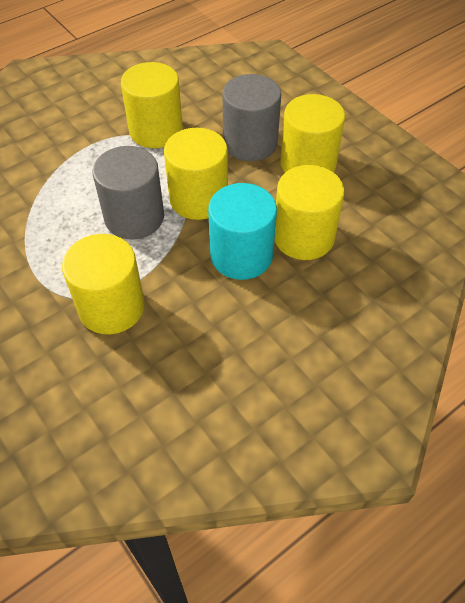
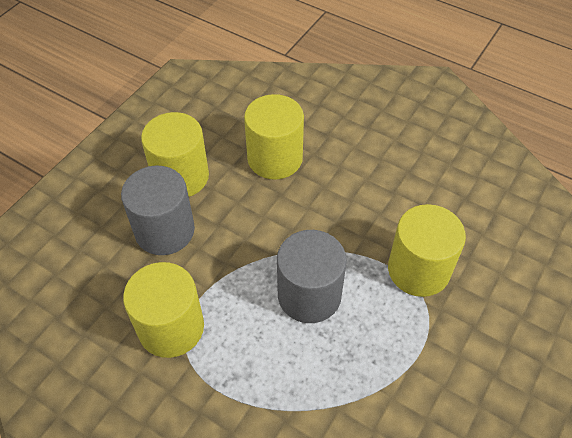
camera: 110 degrees left, 0 degrees up
(198, 199) = (261, 249): yellow cylinder -> none
(241, 255) = (315, 195): turquoise cylinder -> none

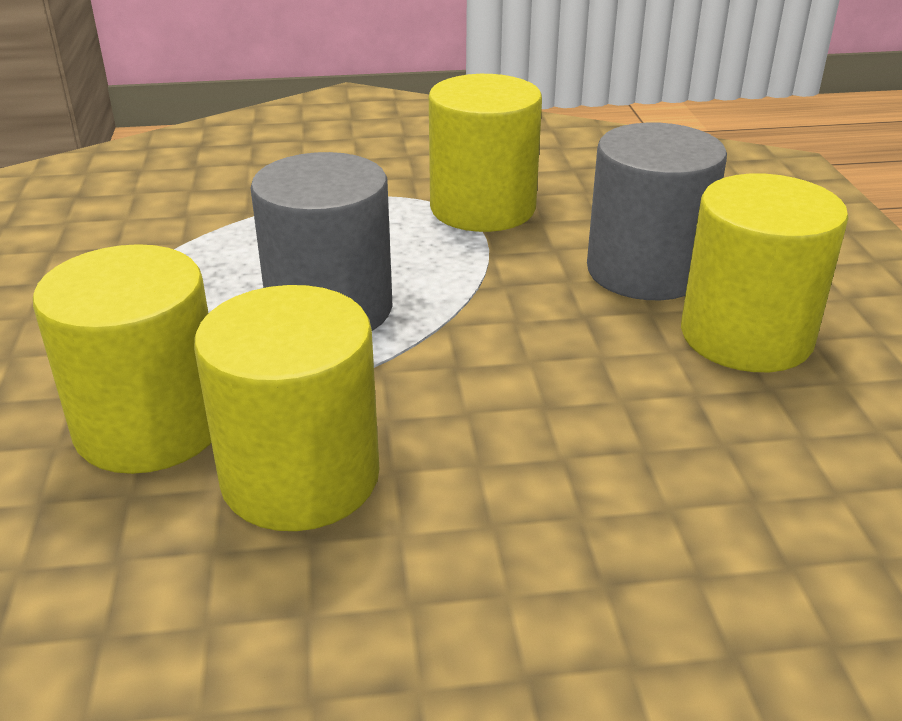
camera: 140 degrees right, 20 degrees down
(275, 158) = (642, 455): yellow cylinder -> yellow cylinder (300, 477)

